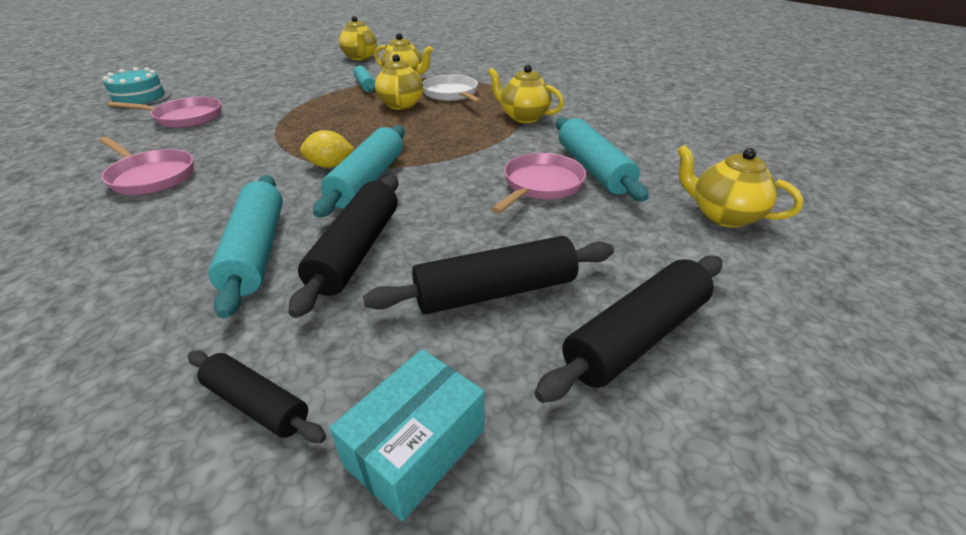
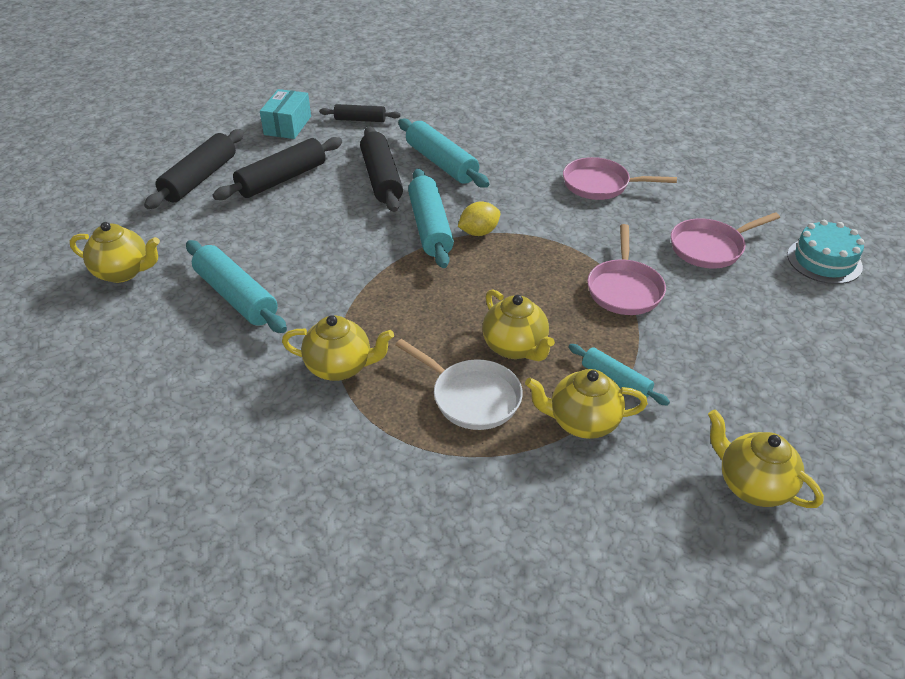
camera: 155 degrees right, 5 degrees up
(540, 185) = (281, 262): pink pan -> pink pan (624, 289)

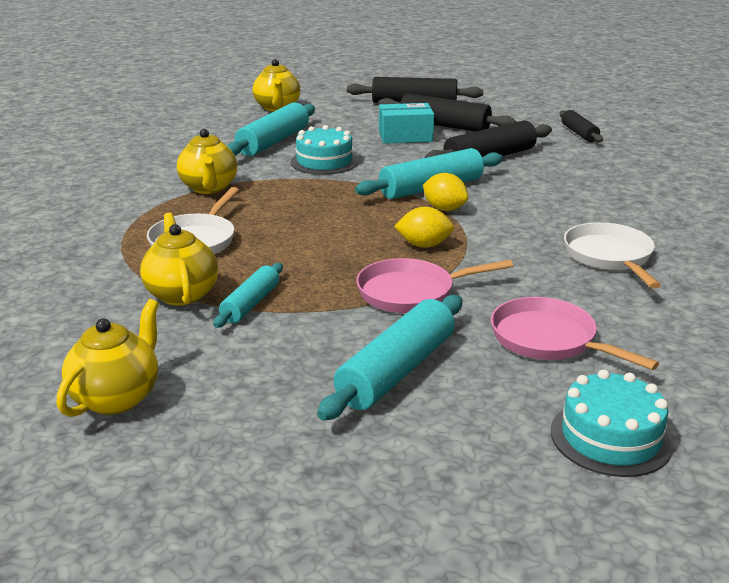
camera: 70 degrees right, 15 degrees down
(288, 125) = (530, 112): turquoise box -> turquoise box (405, 136)
(322, 273) = (324, 162): none -> turquoise cake
(441, 163) = (548, 176): turquoise rolling pin -> turquoise rolling pin (396, 371)
(515, 347) = (274, 250): yellow teapot -> none
(544, 261) = (424, 245): none -> yellow lemon
(600, 185) = (610, 257): pink pan -> white pan

